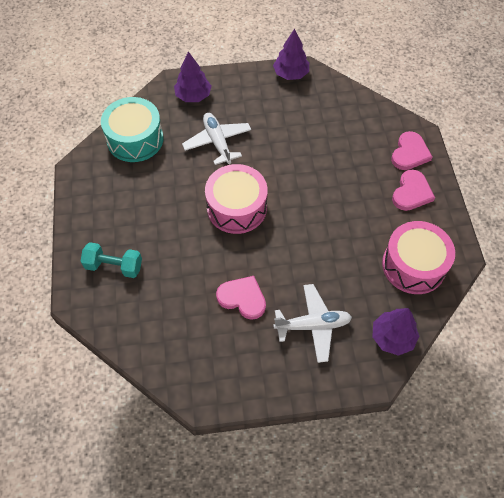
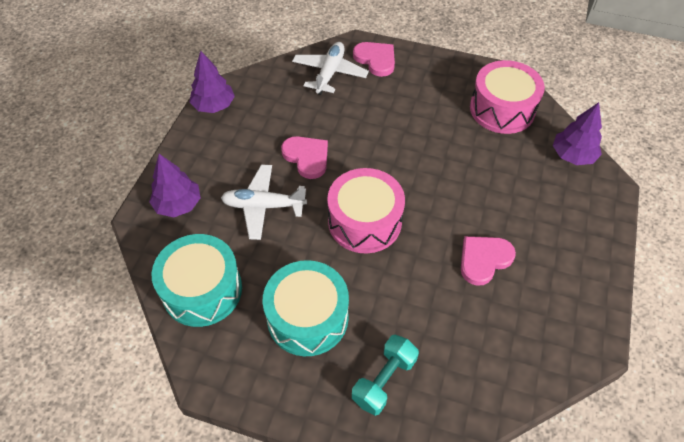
camera: 65 degrees left, 5 degrees down
(141, 204) = (307, 317): none -> turquoise drum
(313, 325) = (539, 211): white plane -> white plane (329, 73)
(411, 192) = (421, 77): pink heart -> pink heart (307, 157)

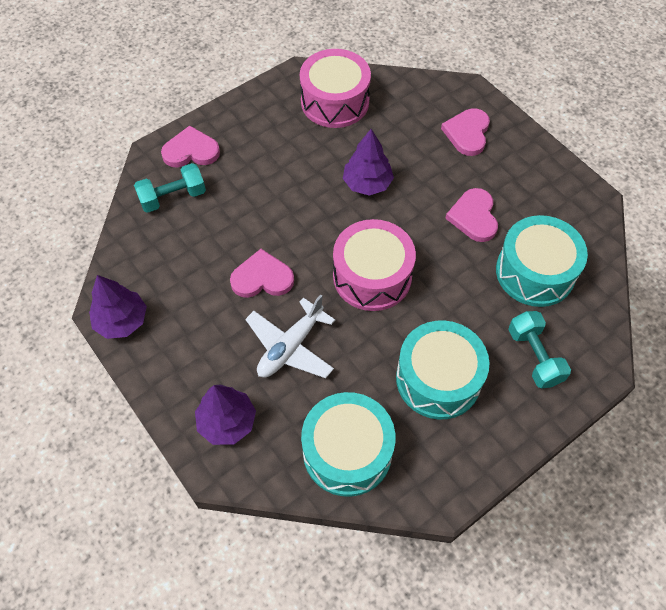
camera: 55 degrees left, 5 degrees up
(329, 73) = (173, 197): white plane -> turquoise dumbbell
(470, 336) = (535, 272): none -> turquoise drum
(564, 209) = (467, 133): none -> pink heart
(572, 155) = (421, 91): purple tree -> purple tree (367, 183)

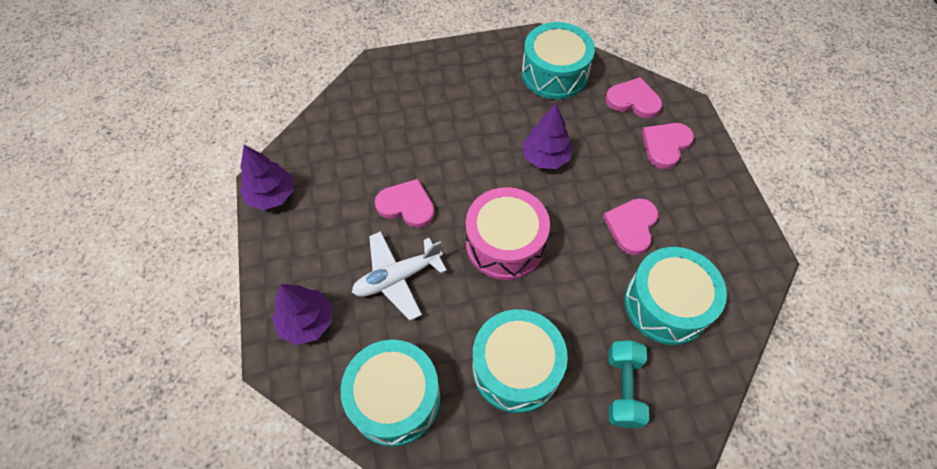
camera: 25 degrees right, 0 degrees up
(173, 197) = (370, 107): turquoise dumbbell -> none
(191, 151) = (407, 73): pink heart -> pink heart (633, 100)
(335, 101) = (554, 74): pink drum -> turquoise drum

